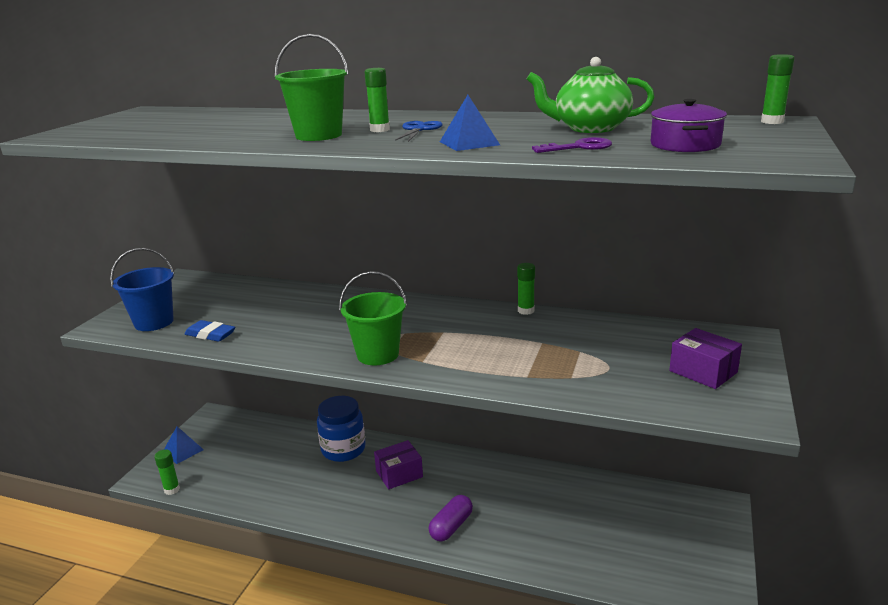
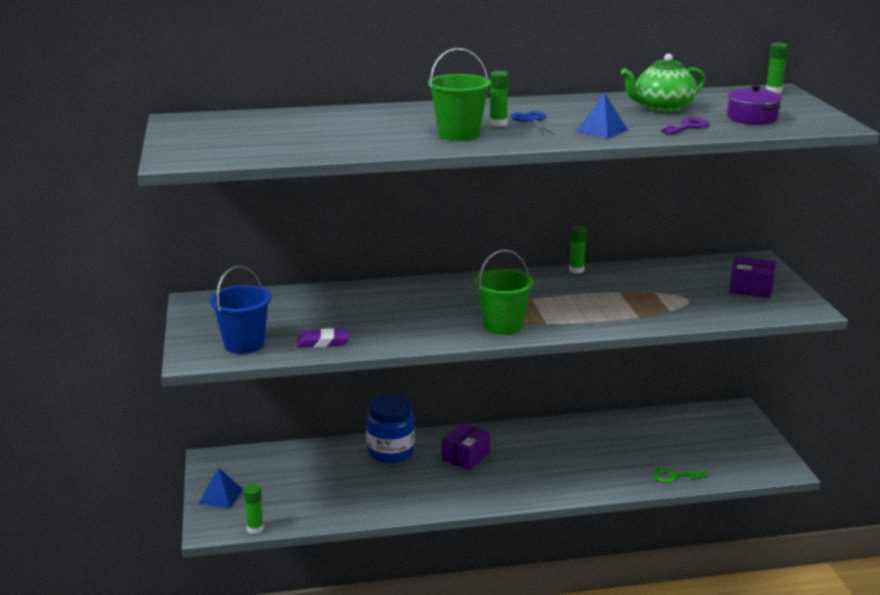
camera: 30 degrees left, 0 degrees up
(210, 335) = (323, 342): blue eraser -> purple eraser
(451, 526) = (552, 480): purple capsule -> none
(582, 566) = (675, 476): none -> green key

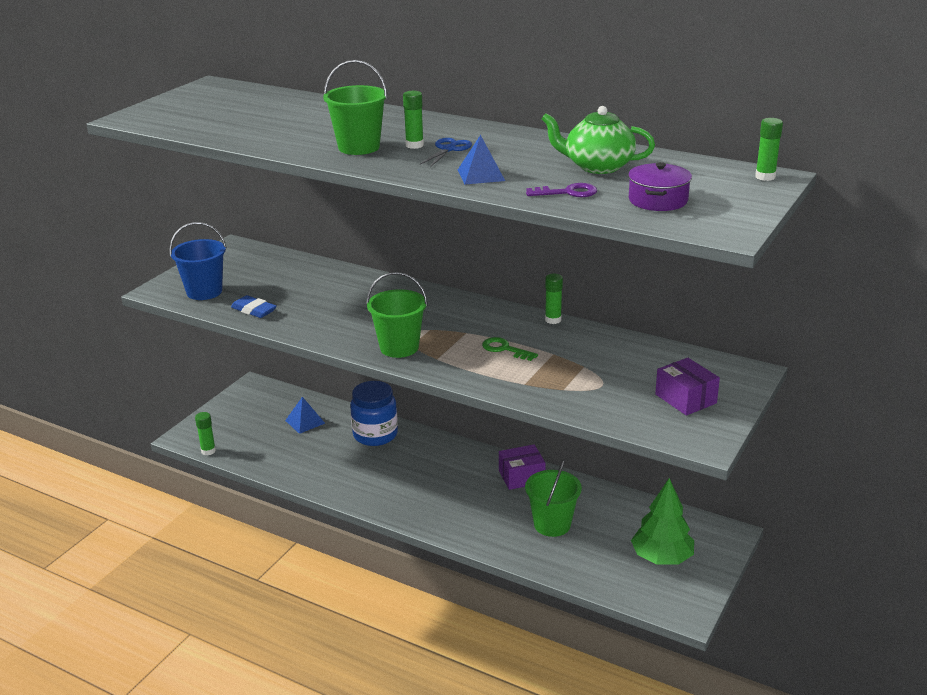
camera: 40 degrees right, 5 degrees up
(221, 496) = (221, 416): blue pyramid -> blue pyramid (305, 422)
(323, 342) = (254, 310): purple eraser -> blue eraser
(466, 456) = (424, 464): purple box -> purple box (521, 476)
(622, 455) = (552, 524): none -> green bucket
(675, 476) = (569, 566): green key -> green key (505, 349)
(721, 443) = (661, 558): none -> green tree

